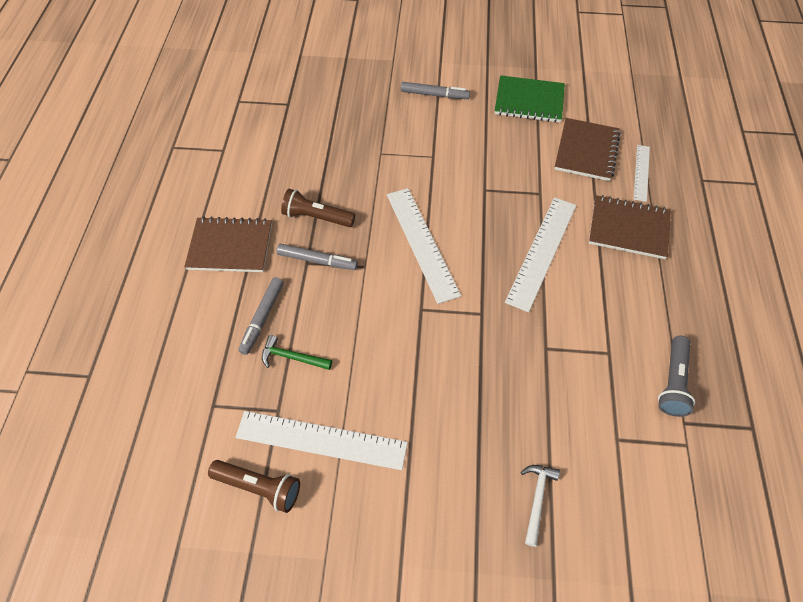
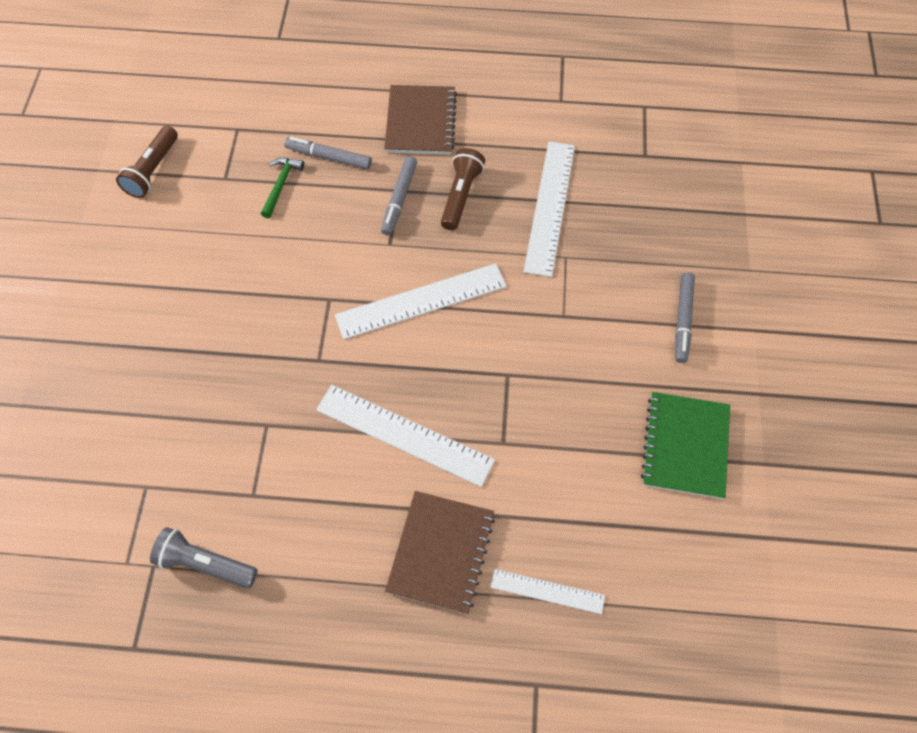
camera: 90 degrees right, 5 degrees up
(321, 440) = (189, 214): white ruler -> white ruler (549, 207)
(537, 499) = (97, 398): white hammer -> none
(586, 151) = (586, 516): brown notebook -> none

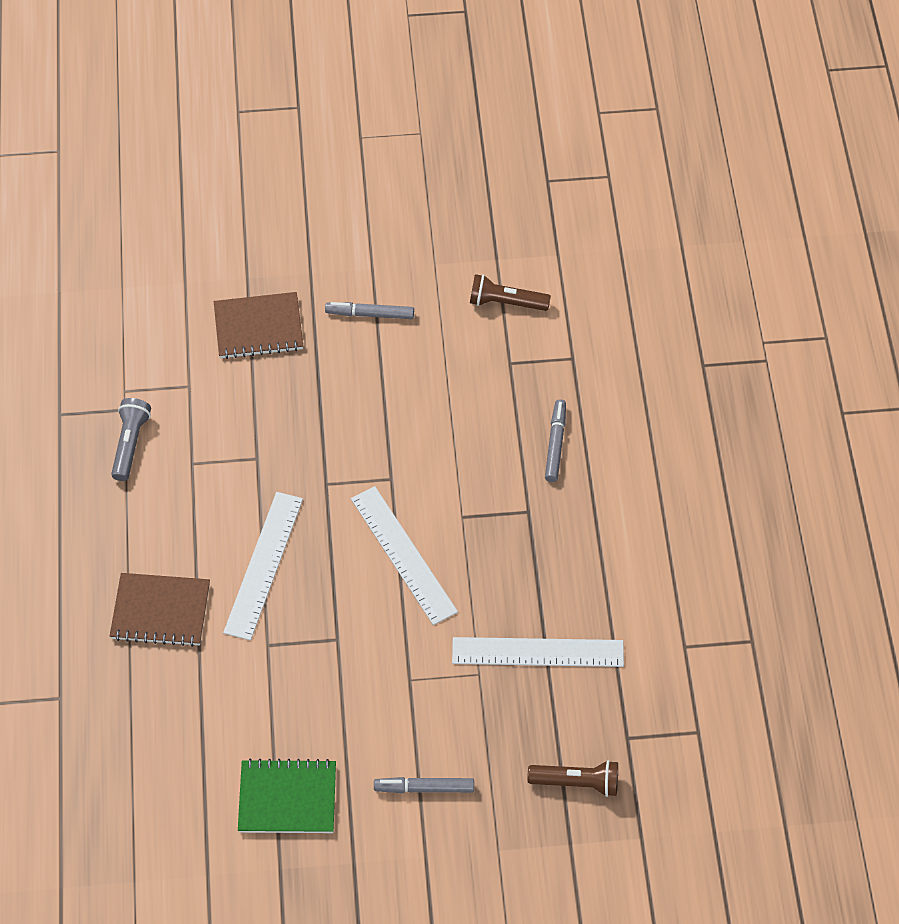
camera: 80 degrees right, 5 degrees down
(281, 185) = (512, 411): green hammer -> none
(399, 199) = (517, 515): grey marker -> grey marker (370, 314)
(421, 122) = (621, 517): brown notebook -> brown notebook (258, 328)
(461, 196) = (534, 569): brown flashlight -> brown flashlight (576, 783)
(547, 591) = (137, 697): white ruler -> none

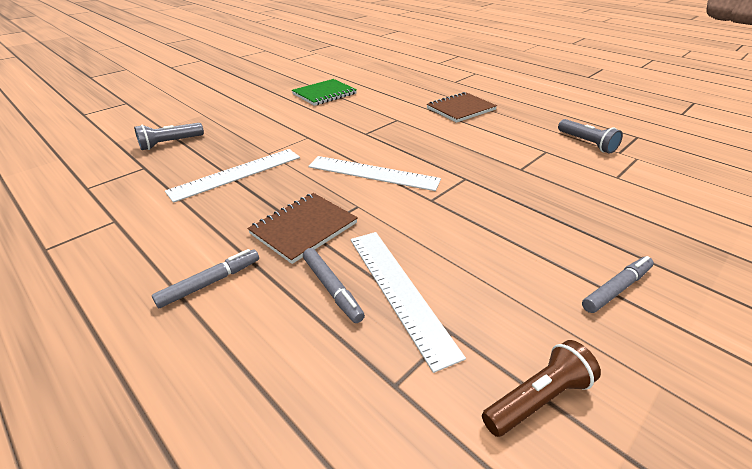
camera: 140 degrees right, 20 degrees down
(258, 328) = (654, 227): brown notebook -> brown notebook (304, 228)
(263, 565) = (442, 138): white ruler -> white ruler (400, 291)
(424, 788) = (261, 115): grey marker -> grey marker (210, 282)
(576, 783) = (170, 143): brown flashlight -> grey flashlight

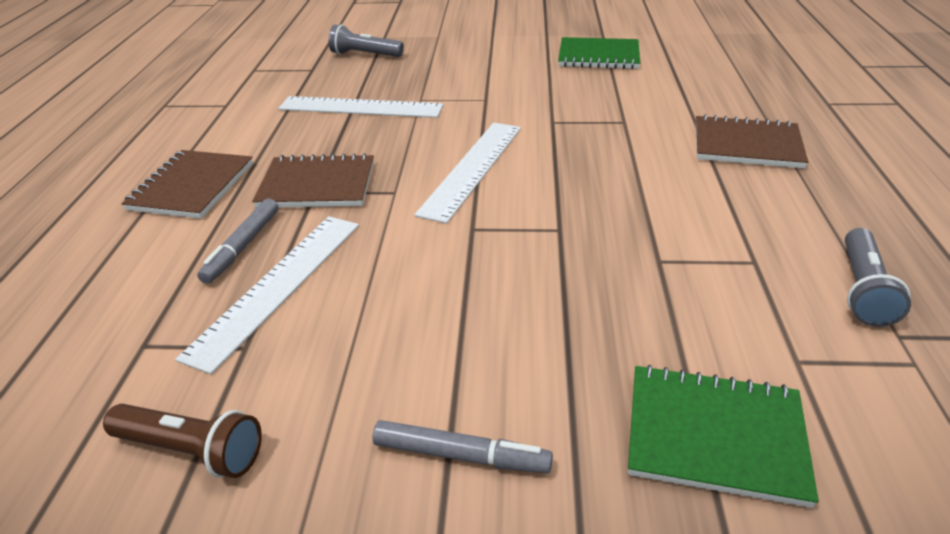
camera: 50 degrees right, 0 degrees up
(210, 282) = (192, 186): grey marker -> brown notebook
(373, 173) = (472, 168): white ruler -> white ruler turned 45 degrees clockwise
(648, 216) = (715, 435): none -> green notebook

